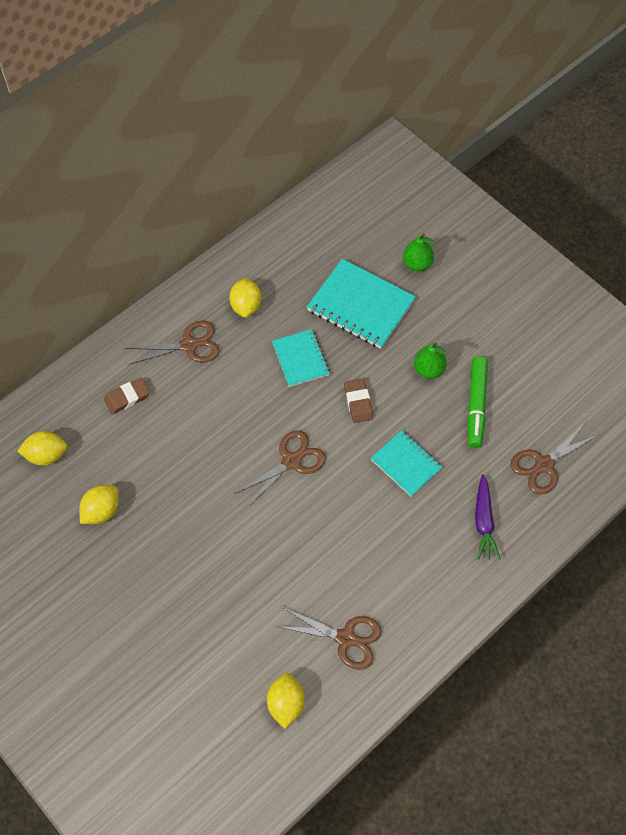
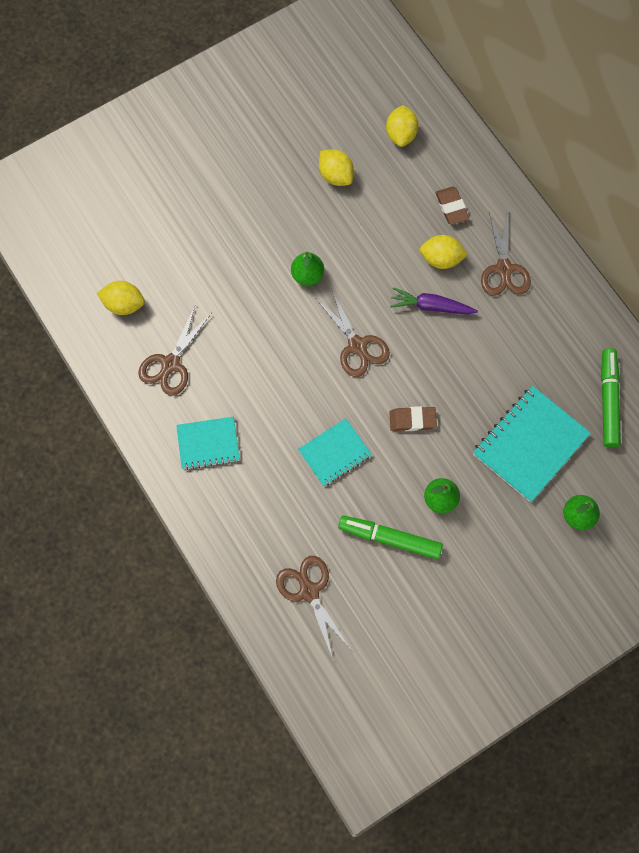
camera: 100 degrees right, 10 degrees up
(222, 520) = (307, 275): none -> green pear
(246, 306) = (544, 329): yellow lemon -> yellow lemon (441, 259)
(300, 359) = (472, 372): turquoise notebook -> turquoise notebook (208, 443)
(306, 251) = (608, 400): none -> green marker
(483, 521) = (258, 514): purple carrot -> purple carrot (431, 306)

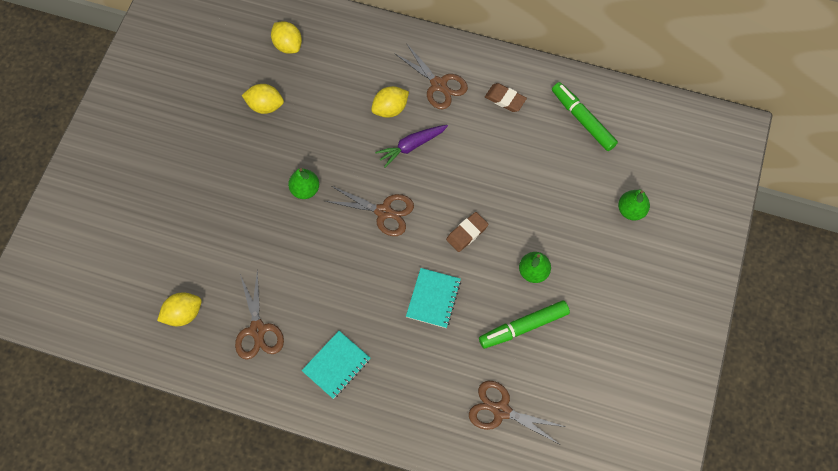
camera: 40 degrees left, 5 degrees down
(451, 207) = (366, 69): brown eraser -> brown eraser (505, 99)
(530, 444) = (559, 188): turquoise notebook -> none

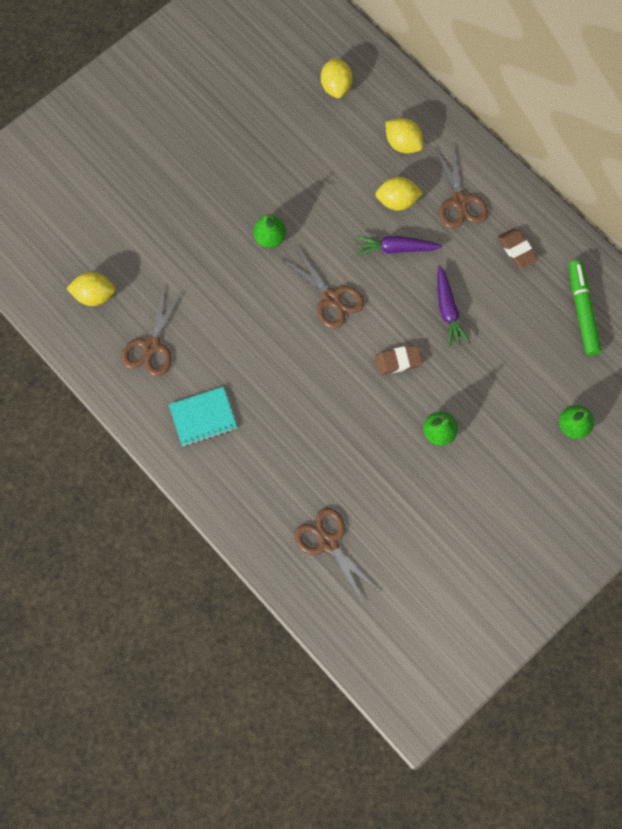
camera: 30 degrees right, 5 degrees up
(265, 106) = (279, 136): yellow lemon -> yellow lemon (403, 144)
(433, 298) = (328, 405): turquoise notebook -> none
(481, 173) = (448, 310): none -> purple carrot
(523, 327) = (397, 479): green marker -> none

